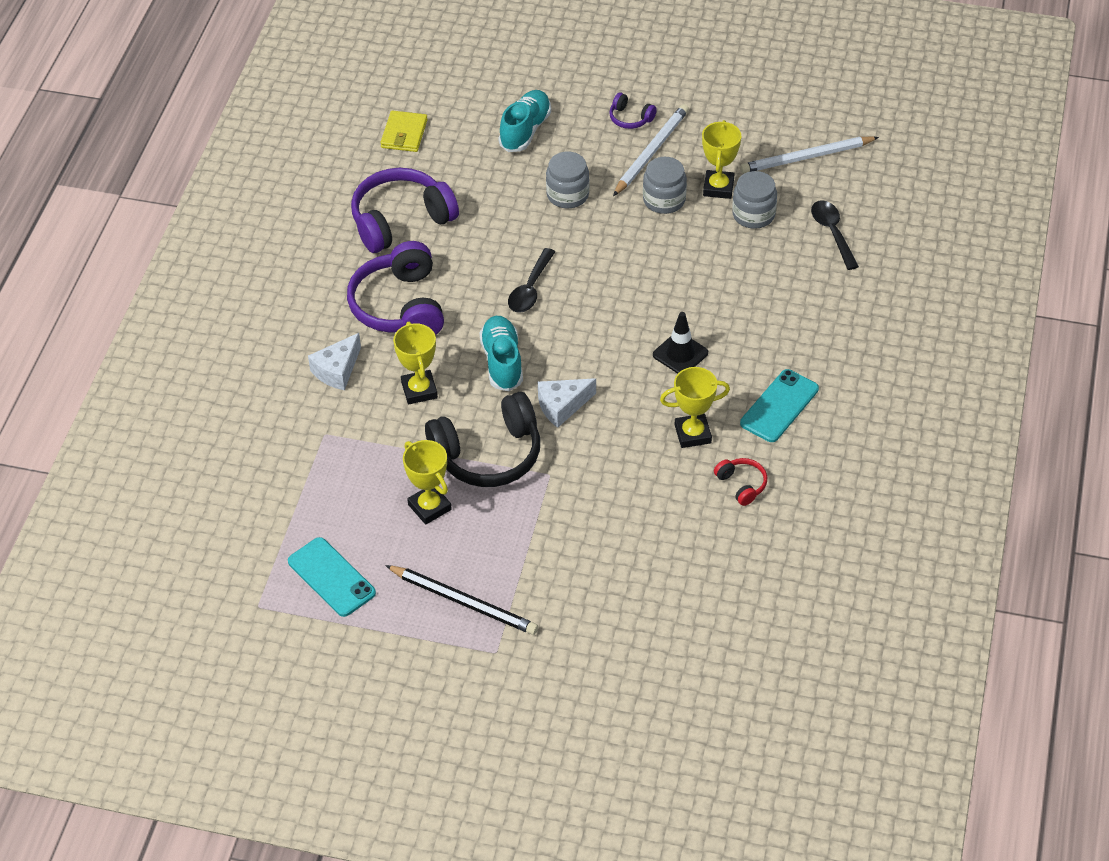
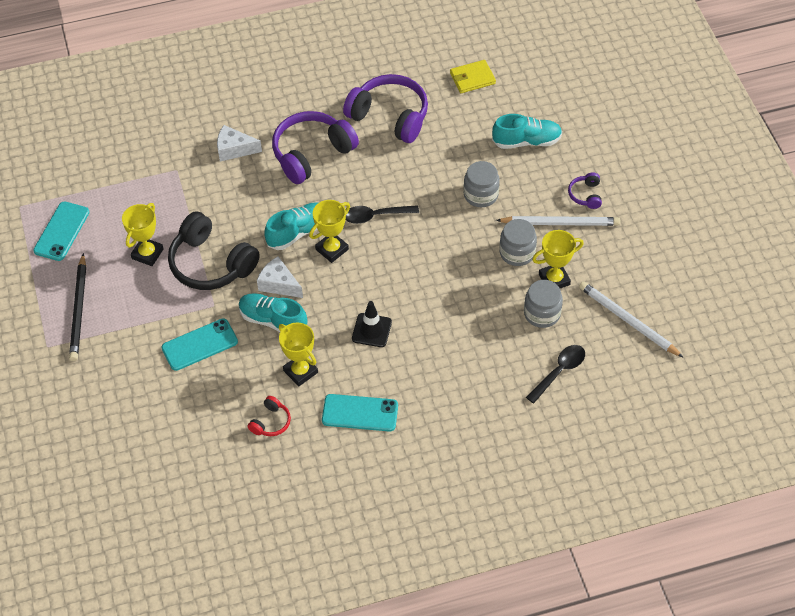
camera: 60 degrees right, 5 degrees up
(419, 390) = (244, 200): yellow trophy -> yellow trophy (332, 249)
(595, 507) = (199, 345): none -> turquoise phone
(608, 431) = (273, 320): none -> turquoise shoe

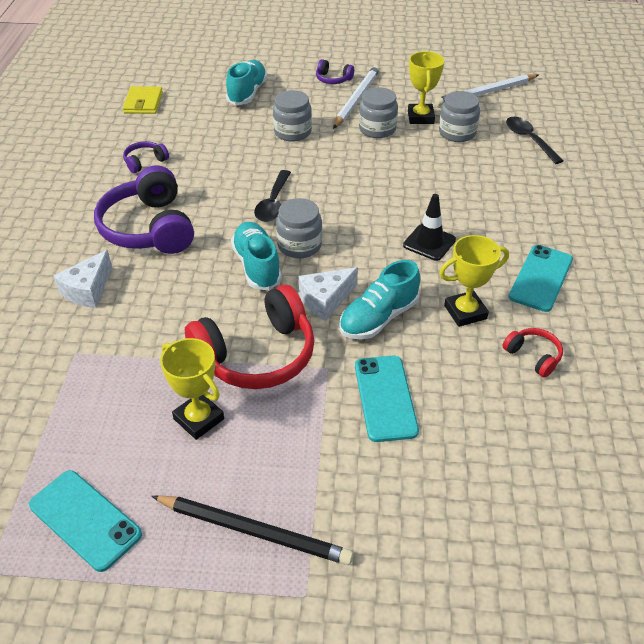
camera: 70 degrees left, 10 degrees down
(211, 264) = (257, 355): black headphones -> red headphones
(332, 249) = (299, 245): yellow trophy -> grey jar
(390, 116) = (145, 162): purple headphones -> purple headphones, size x0.46

